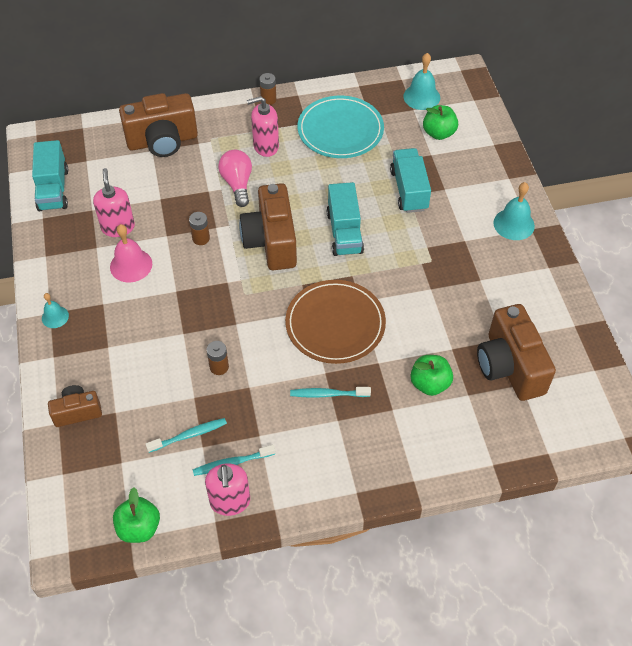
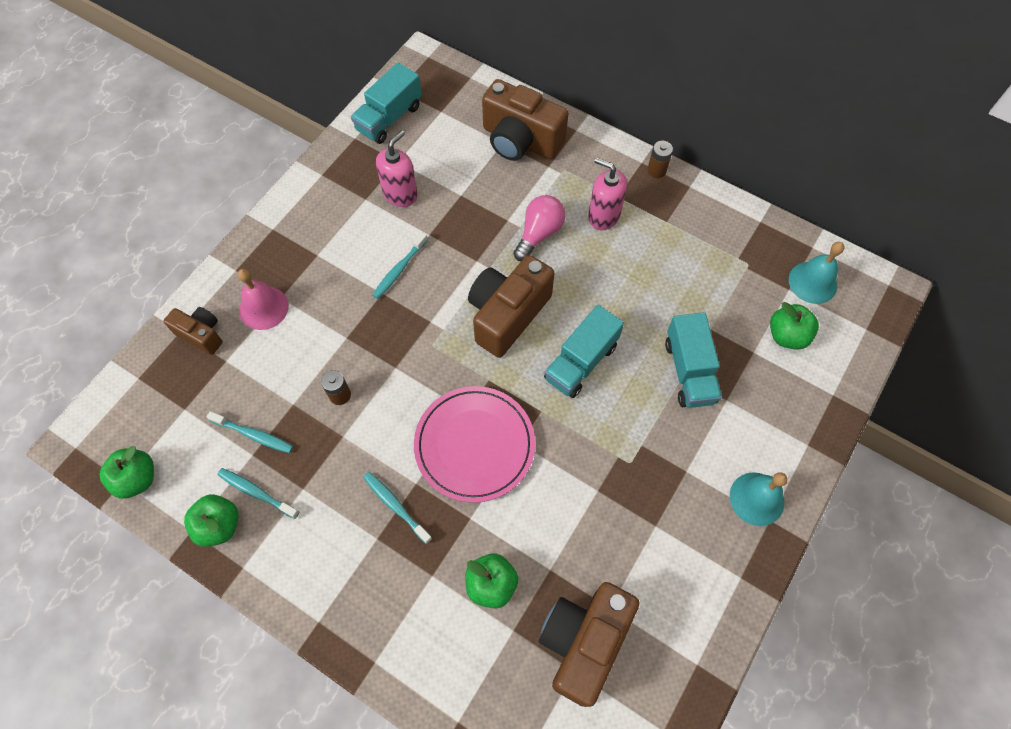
camera: 45 degrees right, 10 degrees up
(55, 317) = (272, 236): turquoise bell -> none
(131, 265) = (373, 238): pink bell -> pink bell (264, 308)
(171, 269) = (399, 269): none -> turquoise toothbrush
(201, 238) = (453, 261): brown battery -> none
(230, 502) = (219, 525): pink soap dispenser -> green apple
(335, 324) = (474, 445): brown plate -> pink plate
(340, 130) = (691, 254): turquoise plate -> none
(409, 190) = (689, 371): turquoise truck -> turquoise truck turned 135 degrees clockwise

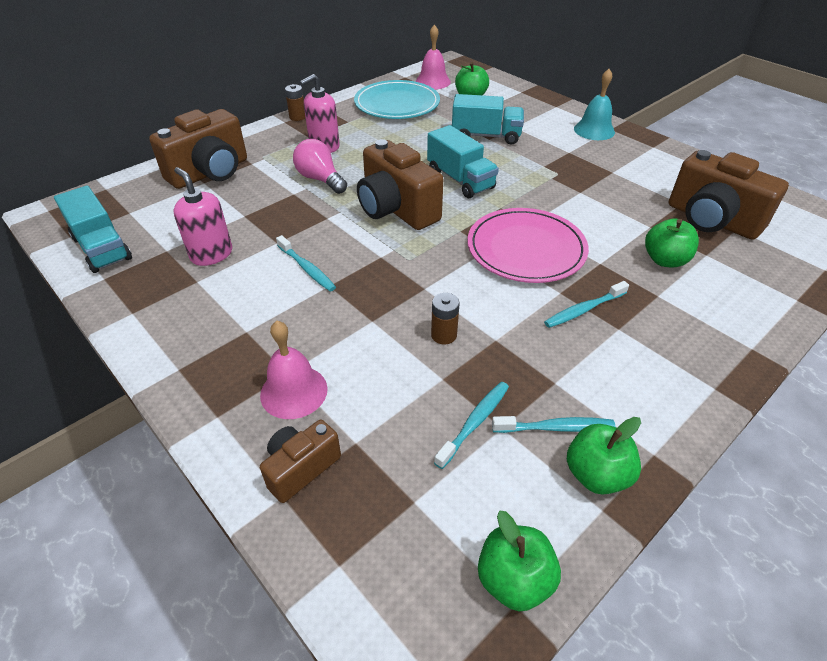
camera: 75 degrees left, 20 degrees down
(257, 493) = (555, 428): turquoise toothbrush -> turquoise toothbrush turned 135 degrees counterclockwise
(731, 258) = (397, 104): none -> turquoise plate
(812, 282) = (433, 81): turquoise bell -> pink bell

